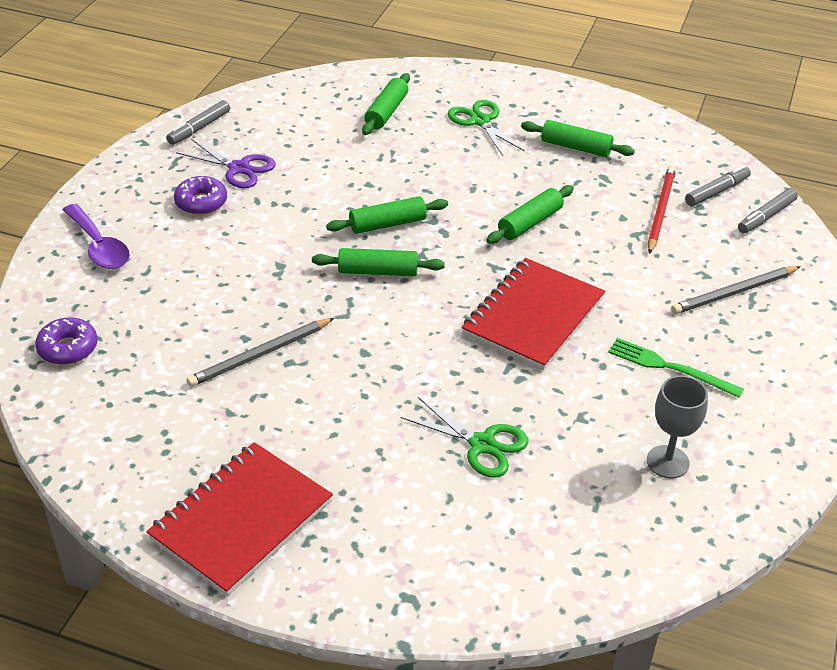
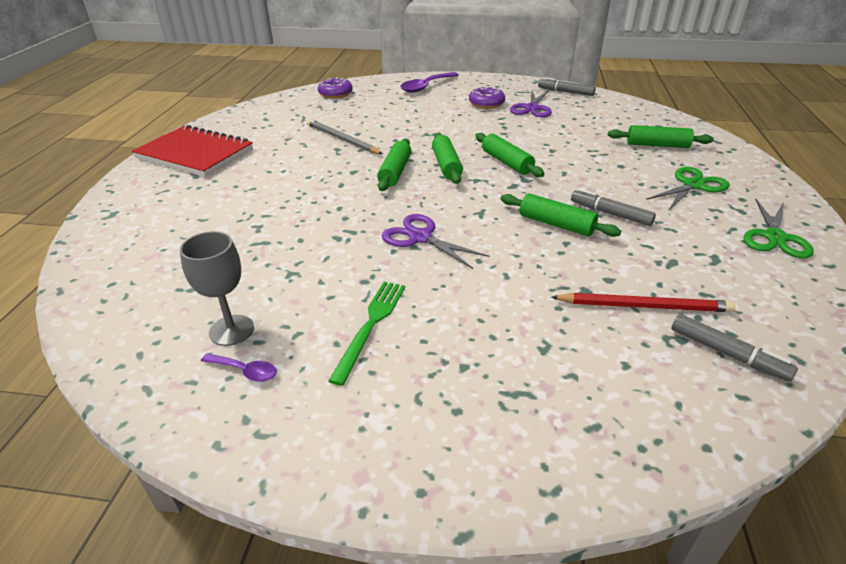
camera: 80 degrees right, 5 degrees down
(482, 444) = (257, 227): green scissors -> green scissors (774, 237)
(533, 317) = (420, 237): red notebook -> purple scissors
(575, 147) = (708, 240): green rolling pin -> green rolling pin (395, 172)
(722, 451) = (245, 371): none -> purple spoon
(734, 293) = (522, 375): grey pencil -> none
(766, 217) = (712, 407): grey marker -> grey marker (610, 214)

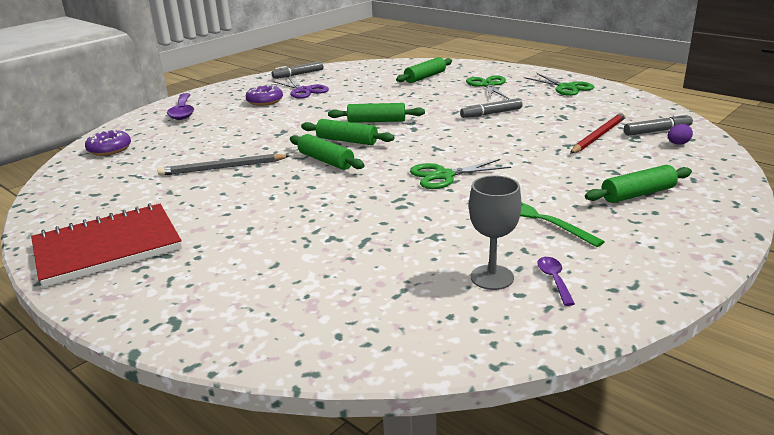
camera: 55 degrees left, 10 degrees down
(245, 371) = (554, 280): purple spoon -> purple spoon turned 60 degrees counterclockwise
(420, 237) = (443, 175): purple scissors -> green scissors
(556, 224) = (484, 131): green rolling pin -> green rolling pin (638, 194)
(705, 385) = (678, 144): none -> purple egg

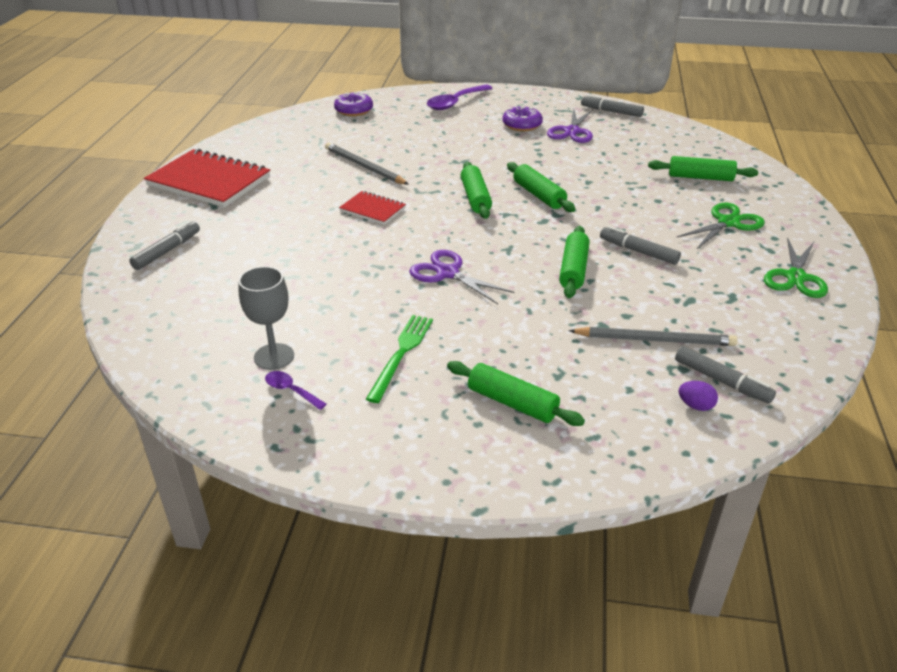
camera: 55 degrees right, 10 degrees up
(217, 302) = (167, 251): none -> grey marker
(303, 181) = (372, 209): none -> red notebook
(326, 161) = (422, 204): green rolling pin -> green rolling pin (573, 269)
(443, 175) = (447, 273): green scissors -> purple scissors
(554, 280) = (291, 390): purple spoon -> purple spoon turned 105 degrees counterclockwise
(599, 135) = (655, 340): red pencil -> grey pencil

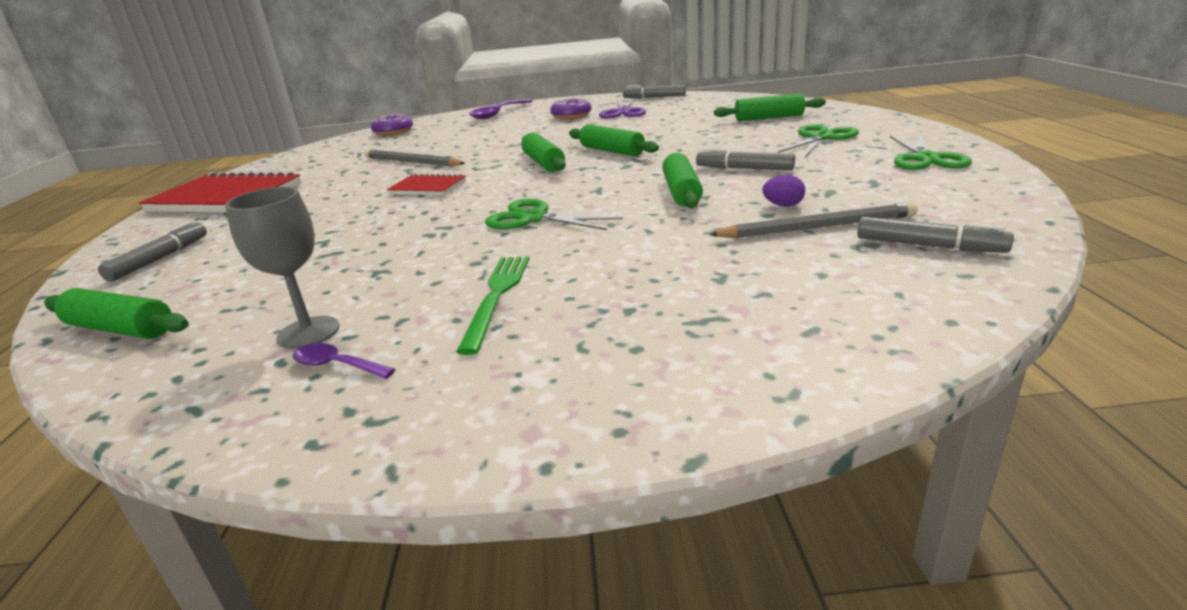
camera: 10 degrees left, 10 degrees down
(447, 273) = (533, 218): purple scissors -> green scissors
(512, 403) = (674, 316): green rolling pin -> green rolling pin (121, 329)
(695, 406) = (919, 273): purple egg -> purple egg (783, 205)

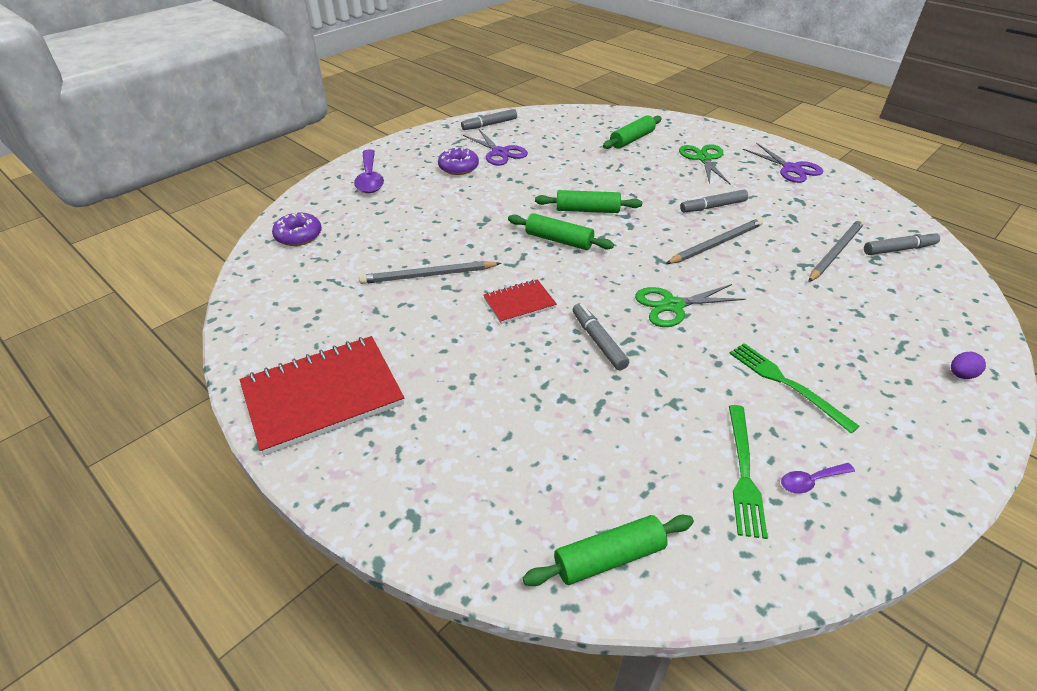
camera: 45 degrees left, 15 degrees up
(160, 259) = (454, 490): grey marker -> grey marker (598, 341)
(308, 332) = (744, 473): grey goblet -> green fork
(681, 192) = (716, 244): green rolling pin -> grey pencil
(783, 205) = (791, 238): purple egg -> purple egg (961, 375)
(925, 159) = (791, 169): green scissors -> purple scissors

